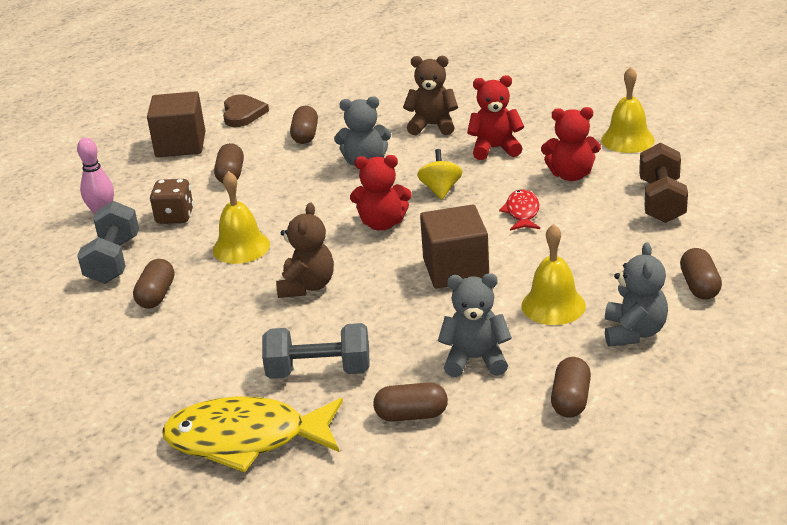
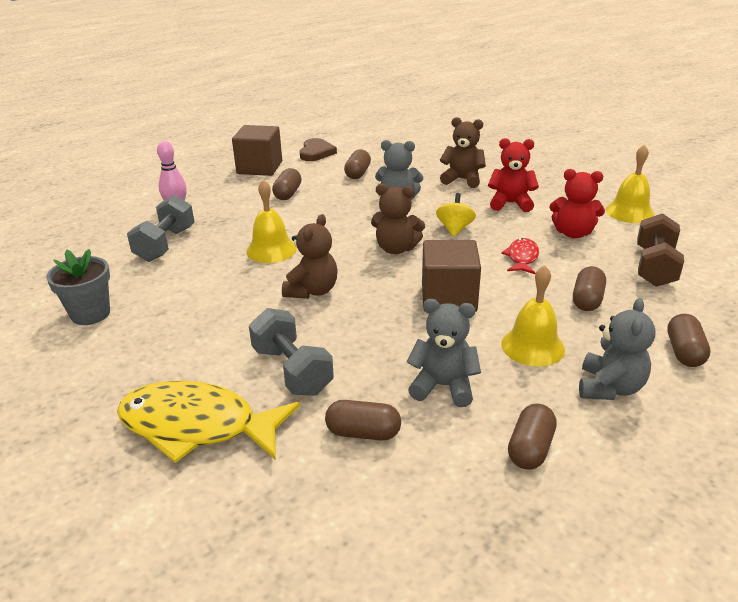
camera: 10 degrees right, 0 degrees up
(70, 352) = (90, 314): none -> grey flower pot
(156, 295) = (184, 278): brown capsule -> brown capsule (587, 300)
(175, 216) = (230, 218): brown dice -> none
(319, 371) = (292, 370): grey dumbbell -> grey dumbbell turned 45 degrees clockwise
(382, 223) = (396, 249): red teddy bear -> brown teddy bear

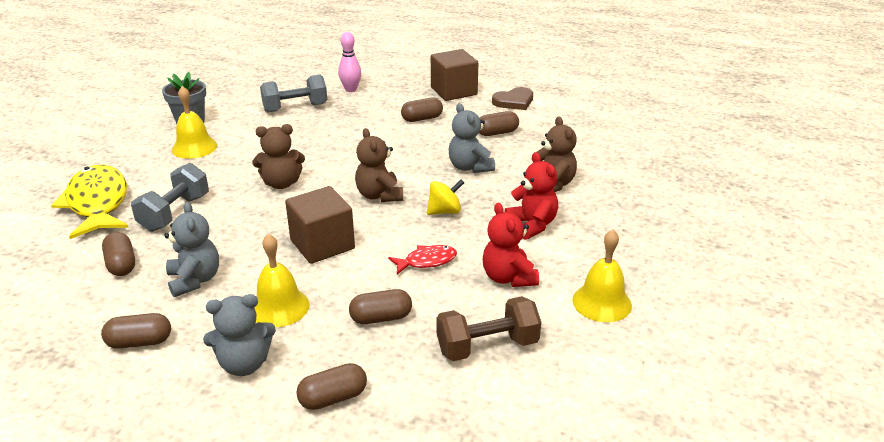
camera: 55 degrees right, 0 degrees up
(271, 250) = (325, 146): yellow bell -> yellow bell (194, 147)

